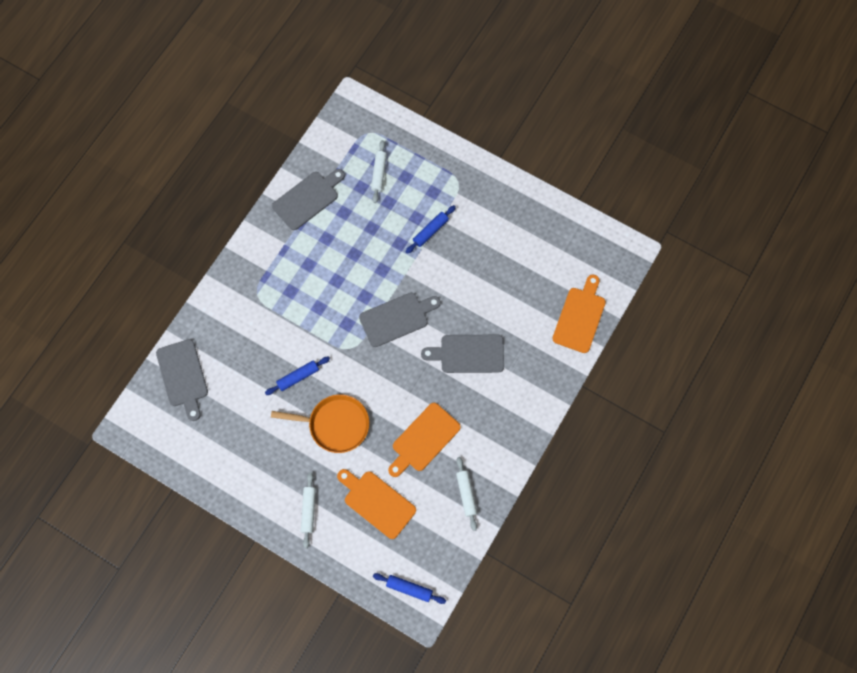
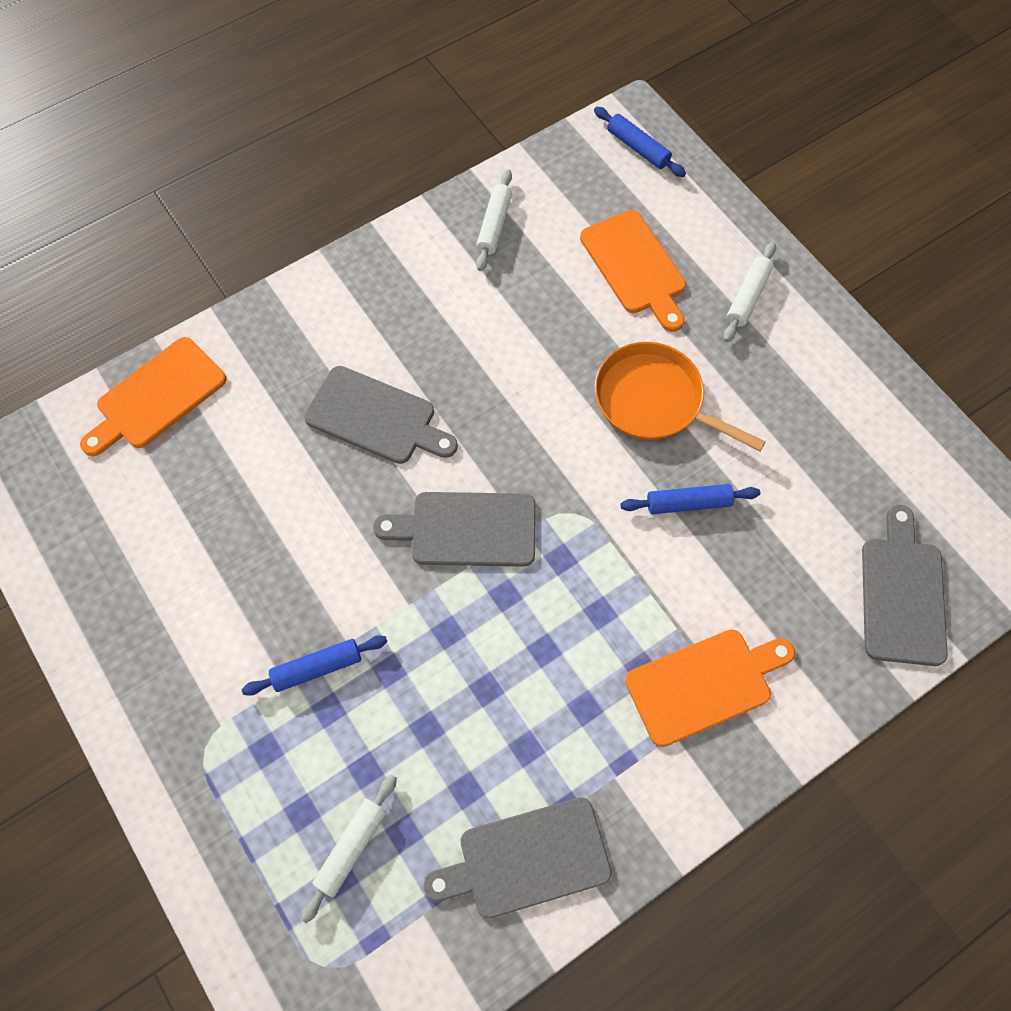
camera: 155 degrees left, 5 degrees down
(424, 439) = (519, 321): orange cutting board -> orange cutting board (704, 684)

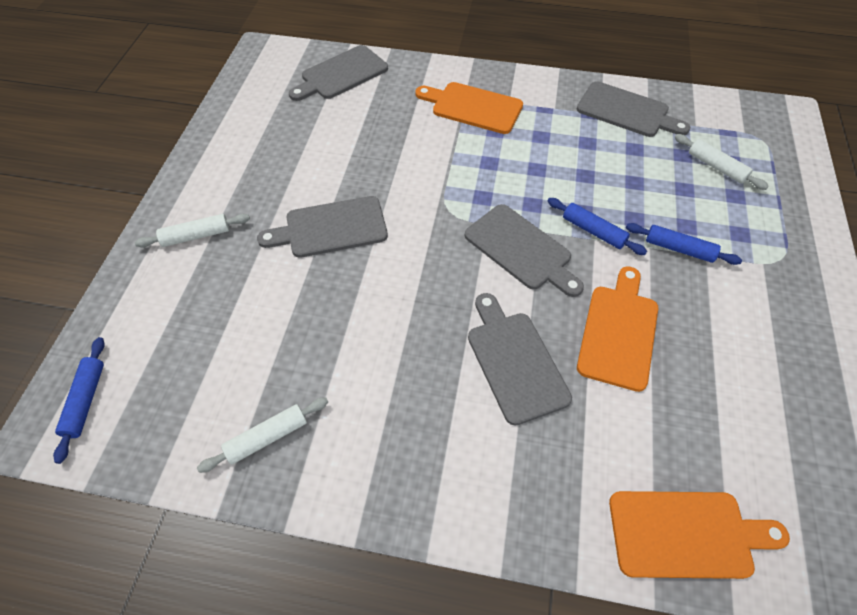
camera: 135 degrees left, 10 degrees down
(351, 847) = (716, 167): white rolling pin -> white rolling pin turned 60 degrees clockwise
(635, 266) = (225, 312): orange cutting board -> orange cutting board (618, 332)
(653, 400) = (331, 228): orange pan -> grey cutting board
(688, 503) = (383, 170): blue rolling pin -> blue rolling pin (593, 231)

